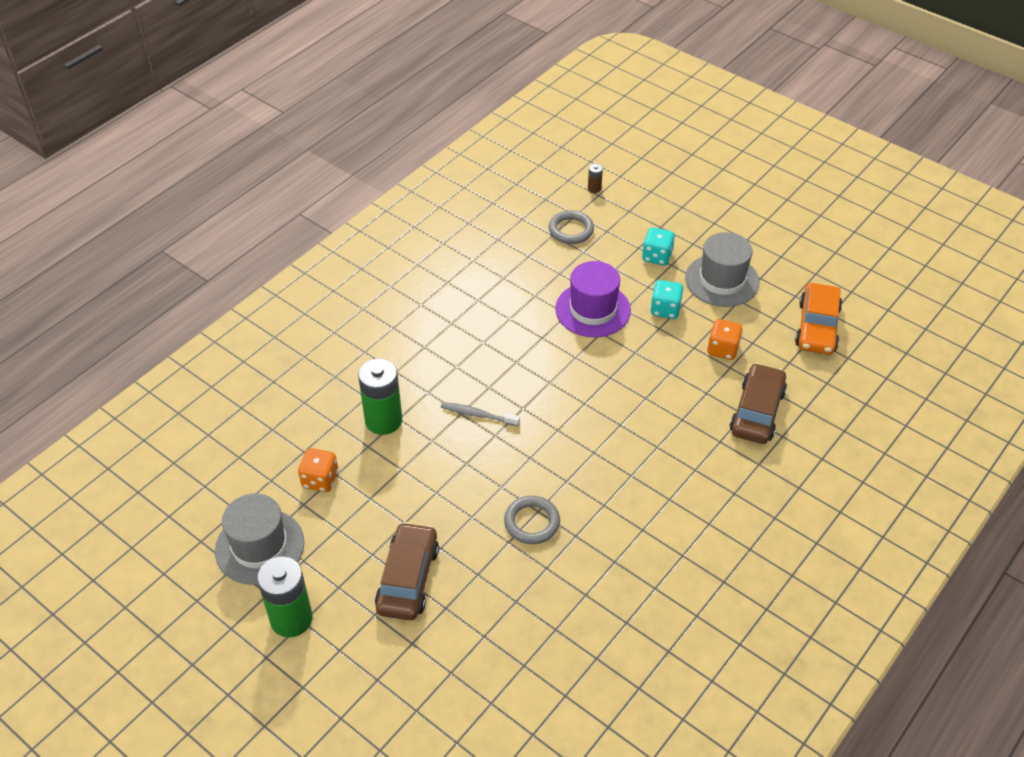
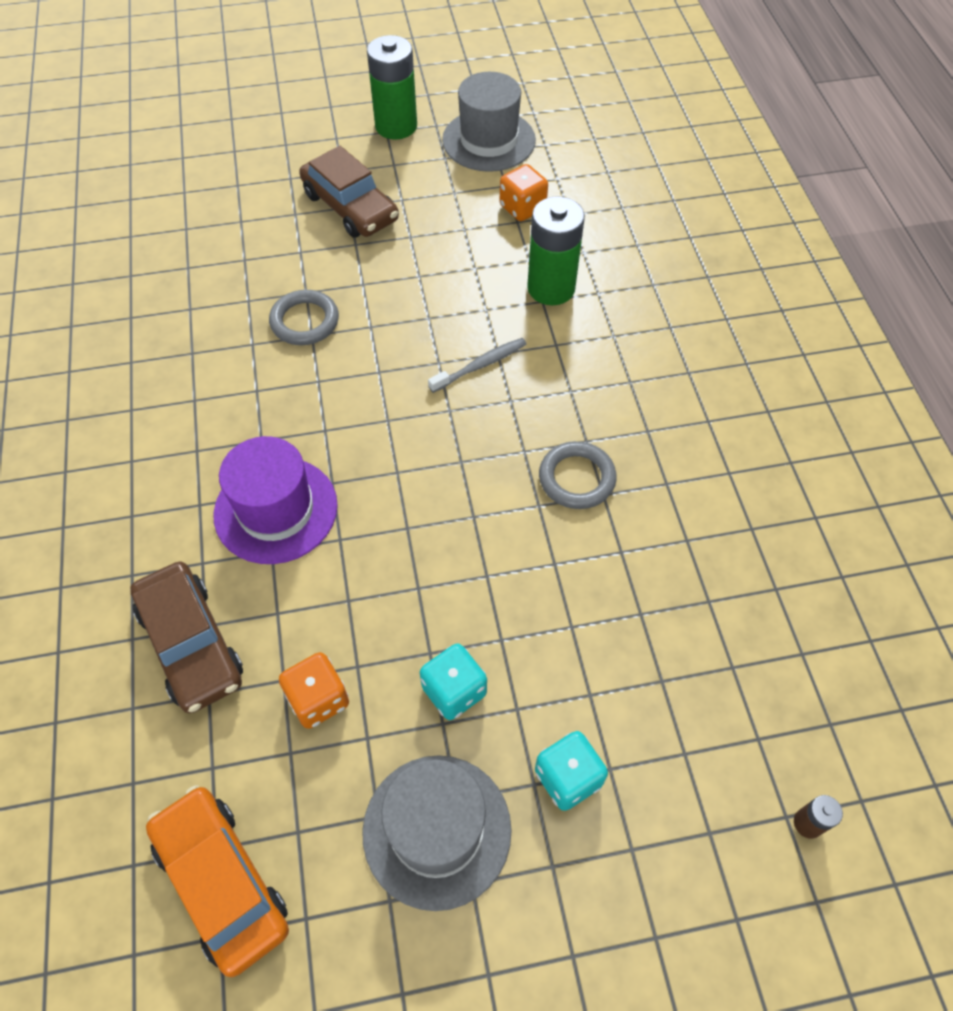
camera: 130 degrees right, 10 degrees up
(571, 230) = (724, 701): grey ring -> grey ring (577, 478)
(593, 310) = (535, 598): purple hat -> purple hat (276, 510)

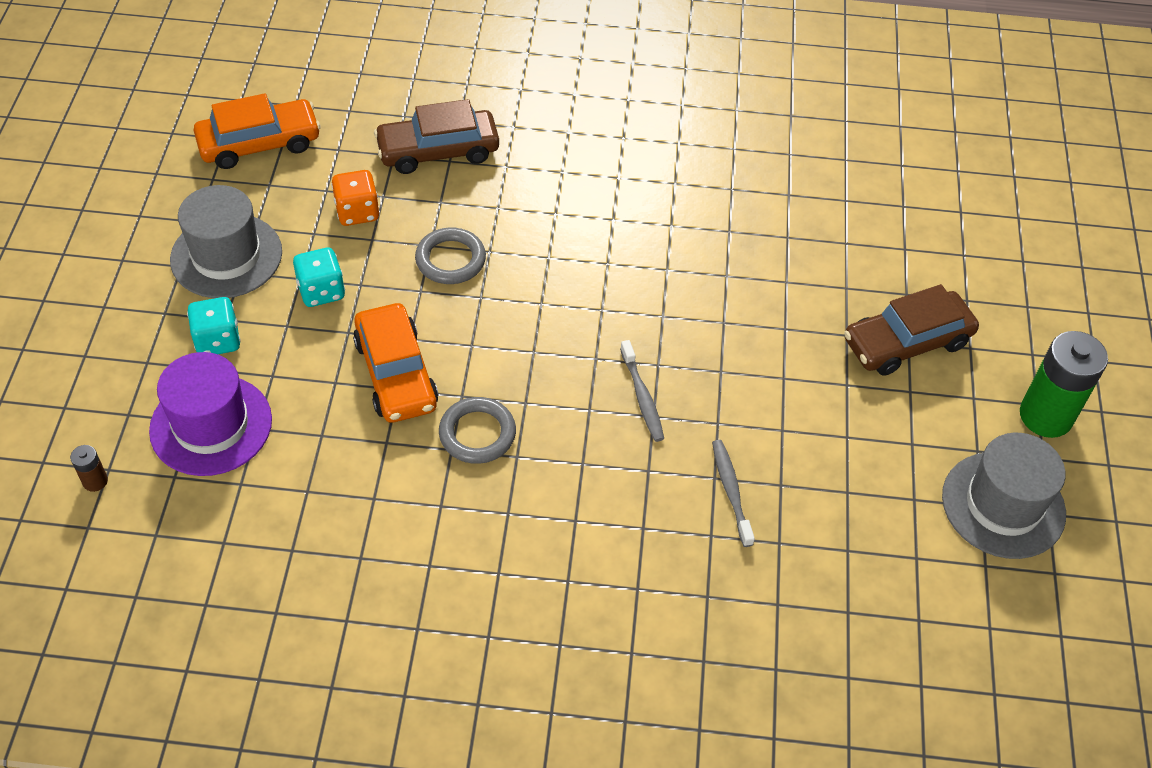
camera: 105 degrees right, 5 degrees down
(276, 510) = (536, 216): purple hat -> purple hat (211, 425)
(305, 321) = (746, 273): grey ring -> grey ring (450, 260)
(522, 208) = (869, 503): orange dice -> none
(537, 572) = (396, 373): none -> orange car
(551, 288) = (731, 491): green battery -> grey toothbrush

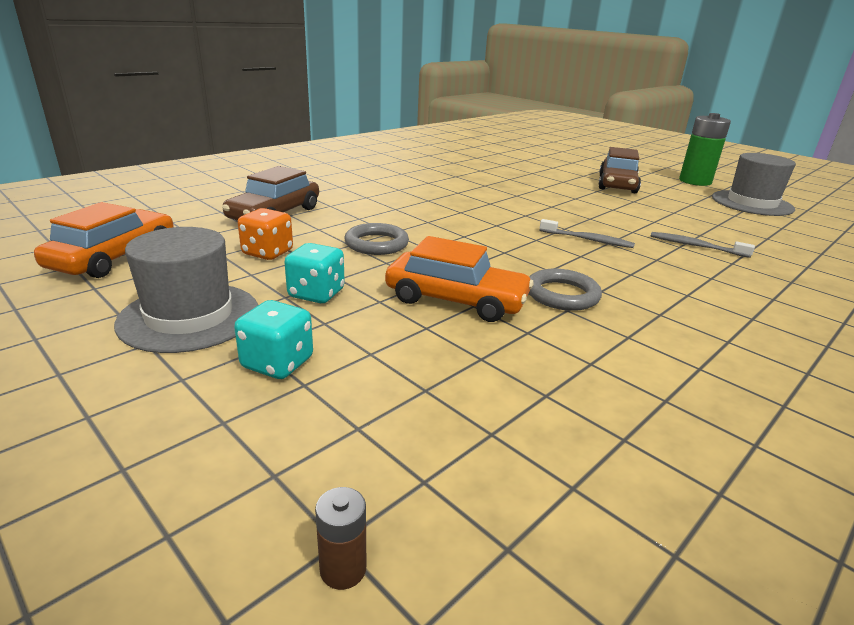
camera: 50 degrees left, 25 degrees down
(211, 425) = (382, 416): purple hat -> none

